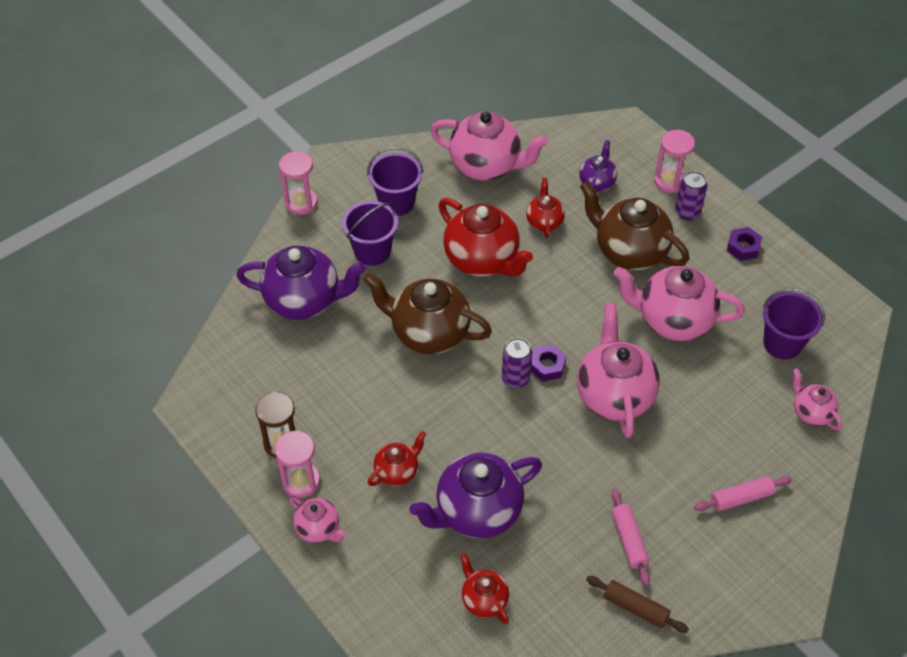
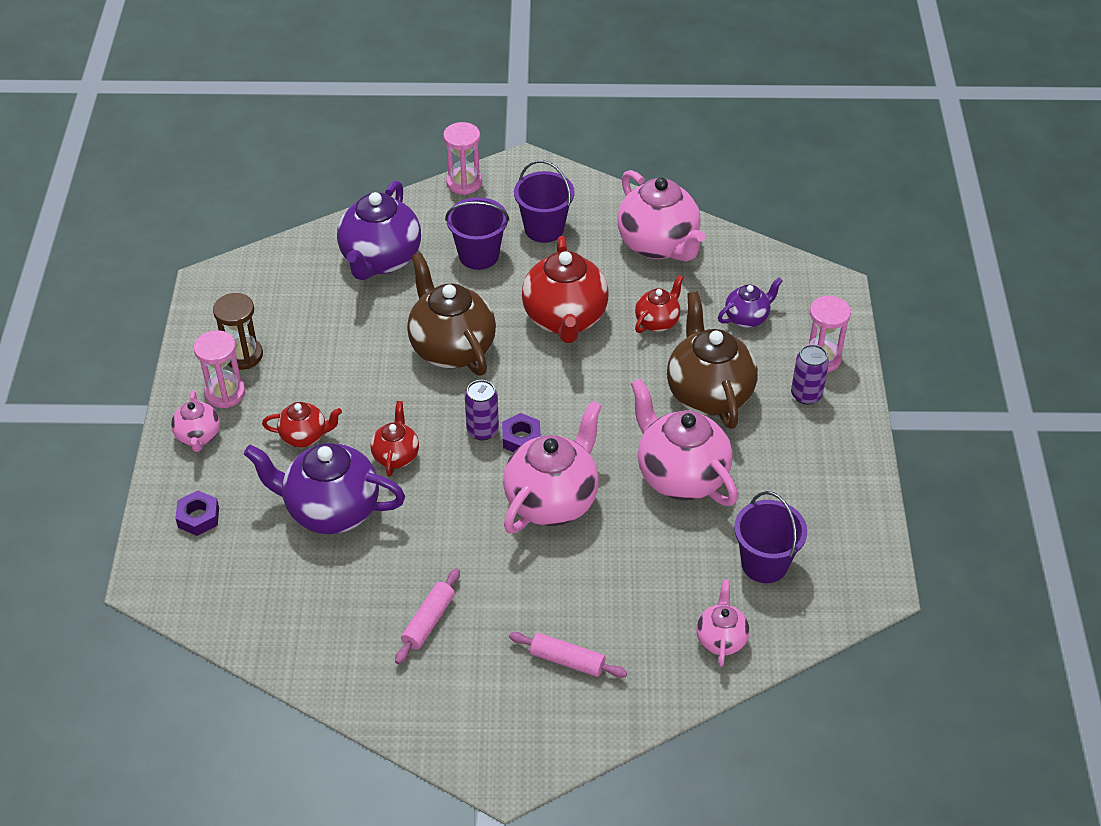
camera: 40 degrees right, 5 degrees down
(304, 300) = (380, 260): purple teapot -> purple teapot turned 60 degrees clockwise
(484, 599) = (260, 578): red teapot -> red teapot (396, 456)
(635, 607) = (372, 676): brown rolling pin -> none
(743, 247) = (826, 458): purple nut -> purple nut (198, 517)

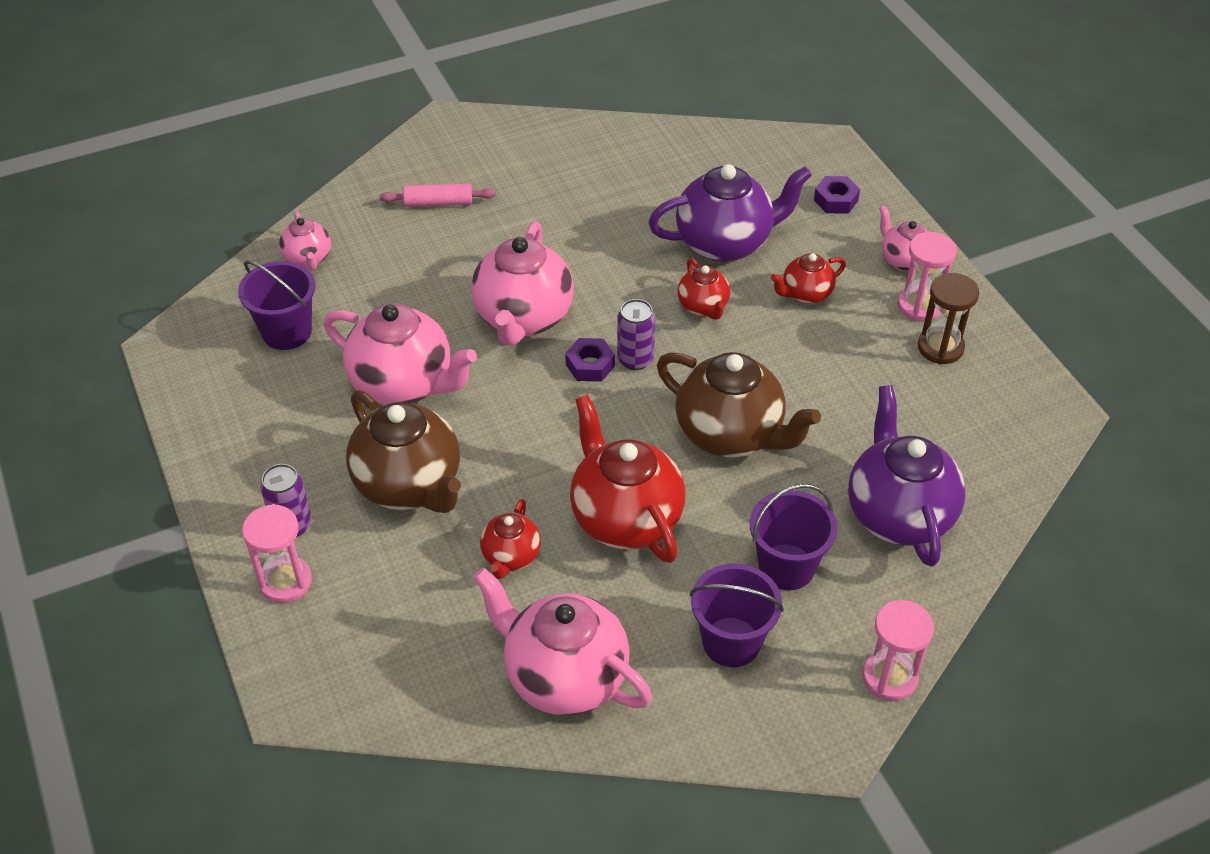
camera: 155 degrees right, 0 degrees up
(428, 621) = (574, 192): pink rolling pin -> none
(747, 318) = (399, 605): purple teapot -> none

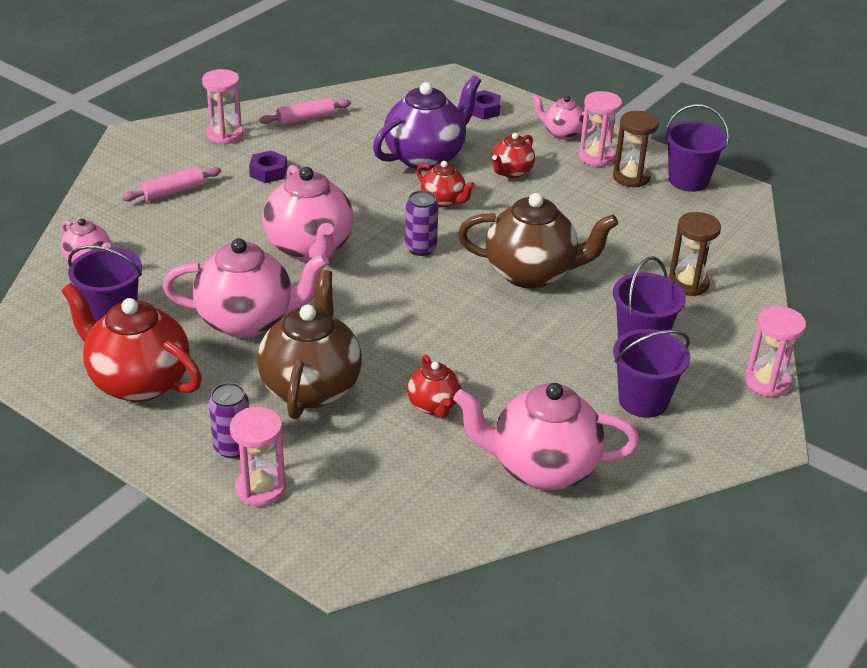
camera: 30 degrees left, 10 degrees down
(410, 485) = (311, 386): brown teapot -> brown teapot turned 105 degrees counterclockwise
(536, 147) = (225, 135): none -> pink hourglass
(590, 365) = (389, 262): purple nut -> purple nut (268, 172)
(625, 518) = (499, 350): red teapot -> red teapot (138, 381)
(632, 152) = (305, 119): none -> pink rolling pin
(898, 514) = (688, 283): purple teapot -> brown hourglass
(1007, 375) = (688, 180): none -> purple bucket

